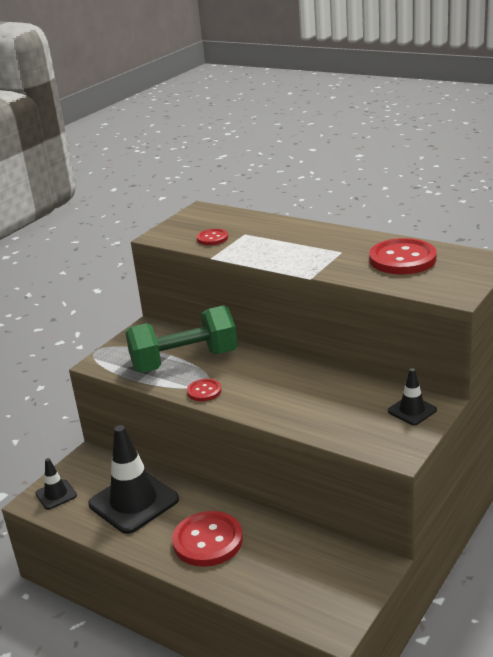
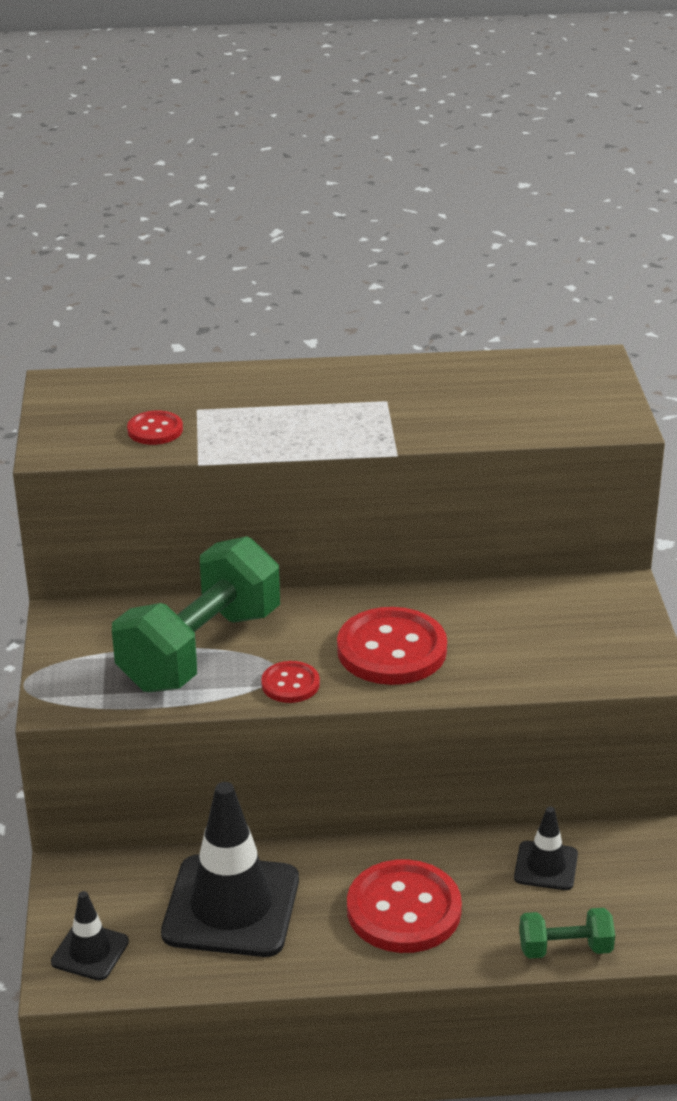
camera: 40 degrees left, 5 degrees up
(265, 600) = (565, 948): none -> green dumbbell
(402, 259) = (486, 390): red button -> red button (391, 650)
(412, 410) = (602, 607): black traffic cone -> black traffic cone (546, 866)

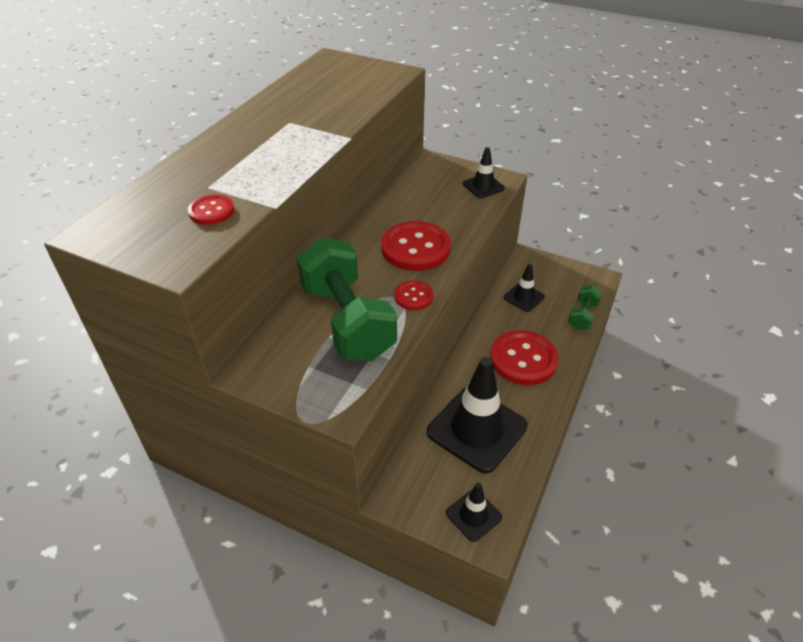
camera: 60 degrees left, 10 degrees up
(609, 659) = (483, 186): none -> black traffic cone

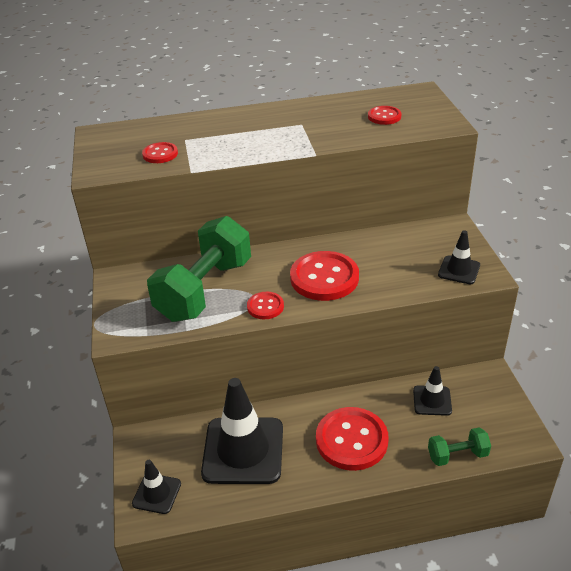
camera: 55 degrees right, 5 degrees down
(342, 86) = (384, 116): none -> red button

